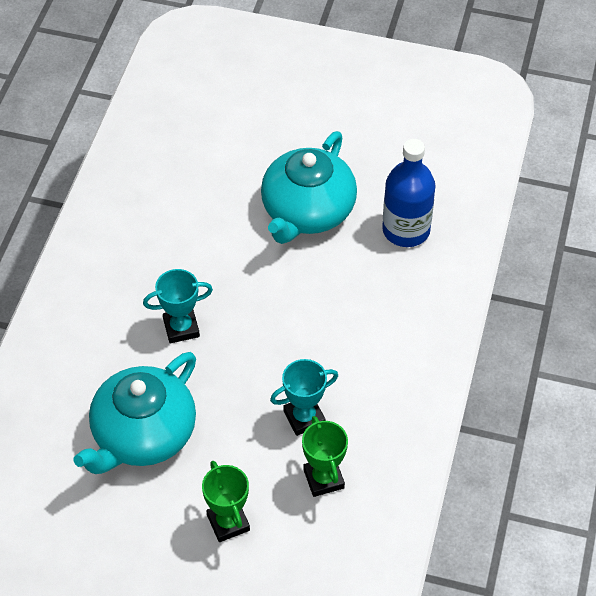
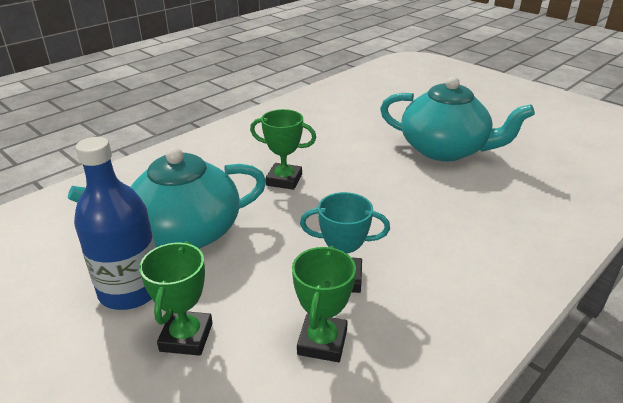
camera: 30 degrees right, 20 degrees down
(181, 328) = (284, 180): turquoise trophy -> green trophy
(307, 212) = (445, 150): turquoise teapot -> turquoise teapot turned 120 degrees counterclockwise
(406, 230) = (533, 184): blue bottle -> blue bottle (131, 290)

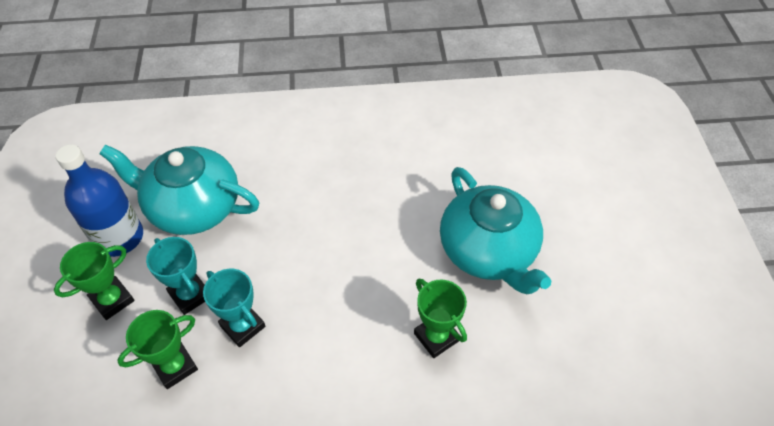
camera: 40 degrees right, 20 degrees up
(264, 287) = (190, 295): none -> turquoise trophy
(284, 180) = (312, 197): green trophy -> green trophy (436, 337)

